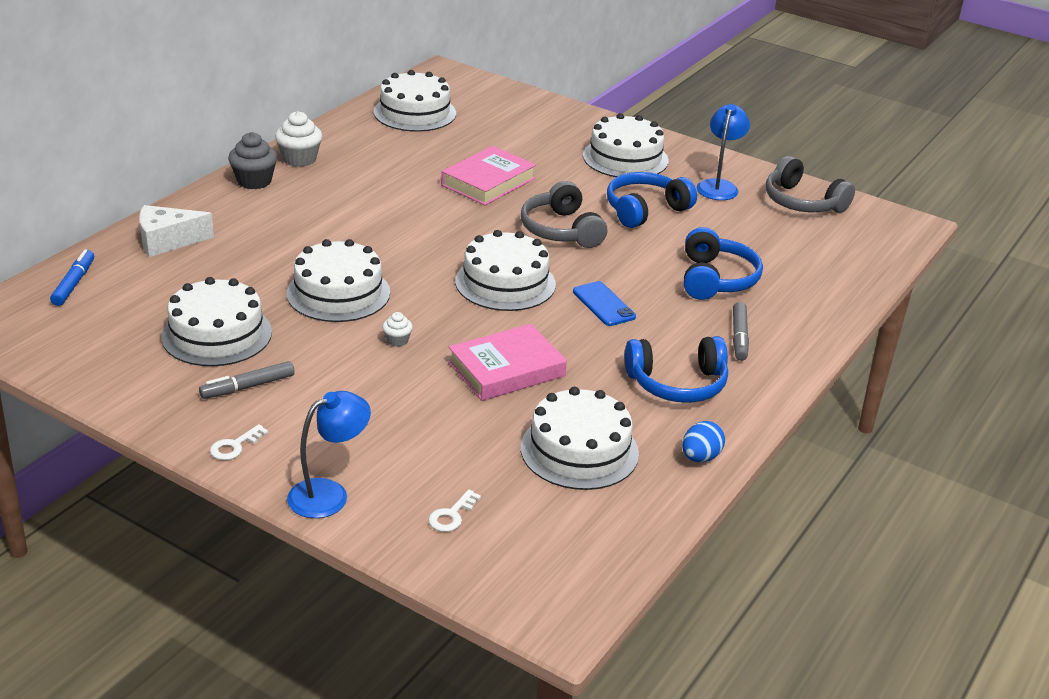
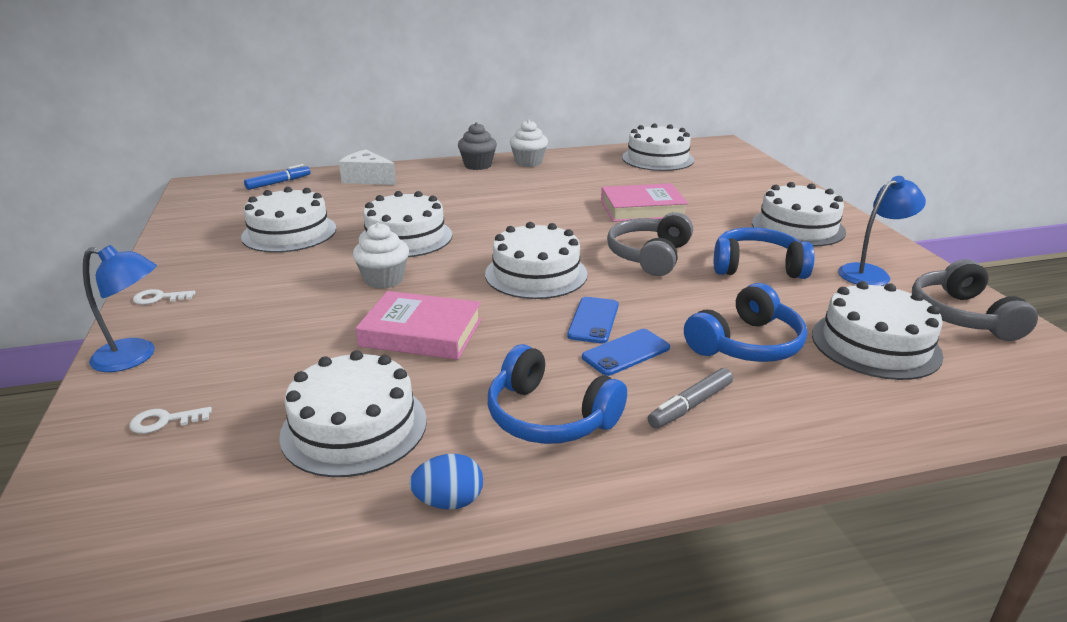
camera: 45 degrees right, 5 degrees down
(248, 387) = (241, 267): grey marker -> none
(397, 340) = (384, 279): white cupcake -> white cupcake, size x1.88
(657, 319) = (626, 352): none -> blue phone
(781, 246) = (875, 344): none -> white cake

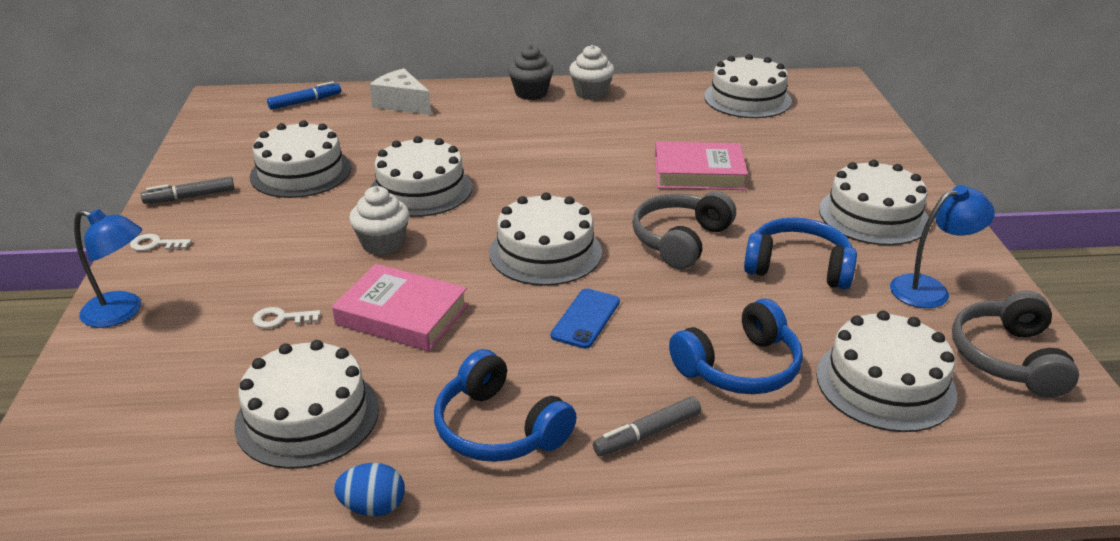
camera: 10 degrees right, 5 degrees up
(164, 421) = (136, 387): white key -> white key (281, 319)
(186, 258) = (190, 197): none -> grey marker
(626, 352) = (605, 362): blue phone -> none

